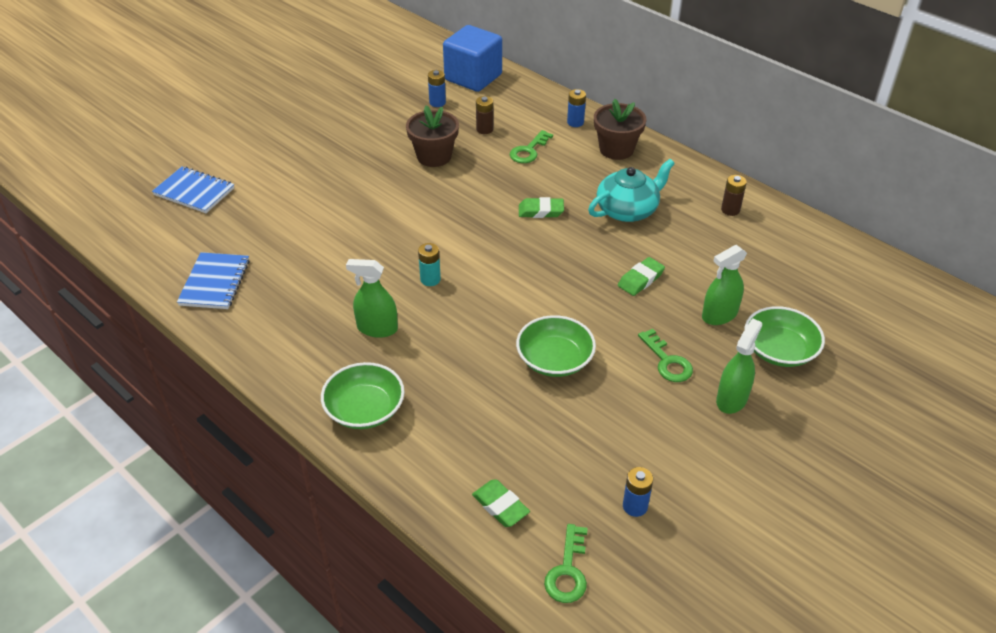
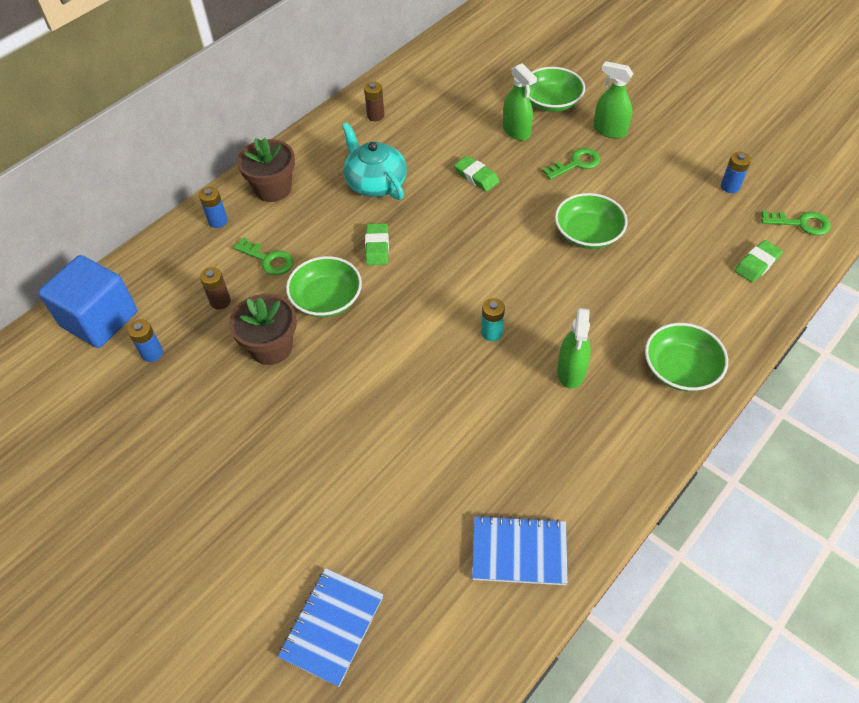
camera: 90 degrees left, 10 degrees up
(481, 183) = (326, 299): none -> green bowl

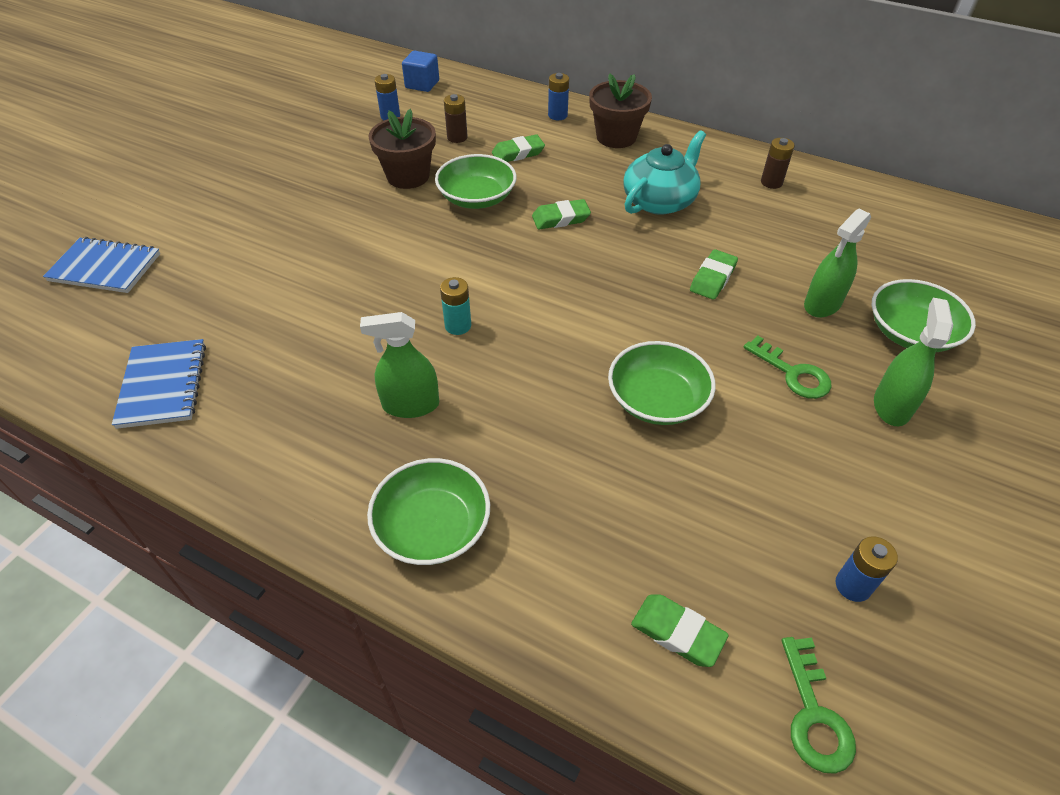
camera: 75 degrees right, 5 degrees down
(99, 319) = (422, 84): blue cube -> blue cube, size x0.53
(268, 259) = (518, 153): green key -> green eraser

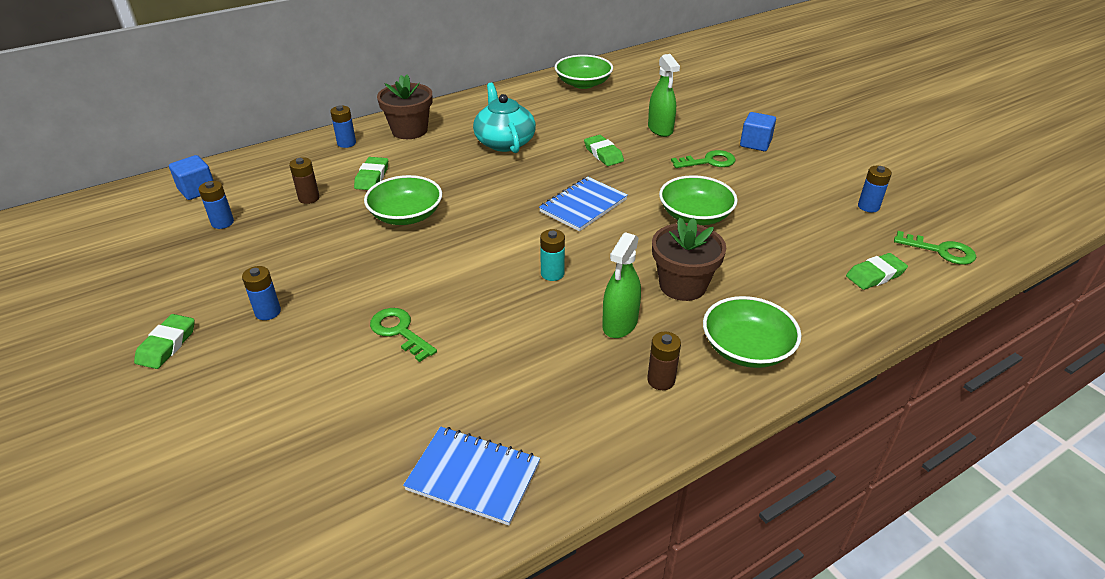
camera: 60 degrees left, 10 degrees down
(105, 268) = (227, 494): blue notebook -> blue notebook (583, 206)
(297, 191) = (268, 312): none -> blue battery
(314, 267) = (399, 331): none -> green key
(408, 176) = (331, 240): brown flower pot -> brown flower pot (682, 285)
(561, 218) = (477, 187): green eraser -> green eraser (167, 345)
(771, 182) = (532, 98): brown battery -> brown battery (661, 380)
(891, 406) = (755, 143): green spray bottle -> blue cube
(911, 333) = (706, 114): green bowl -> green bowl (583, 83)

